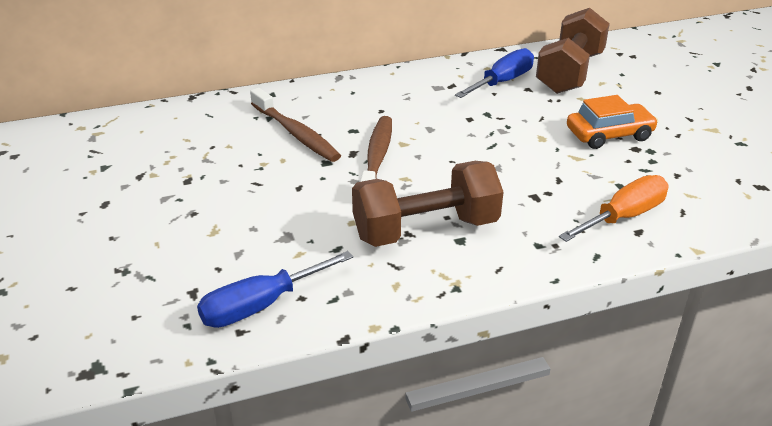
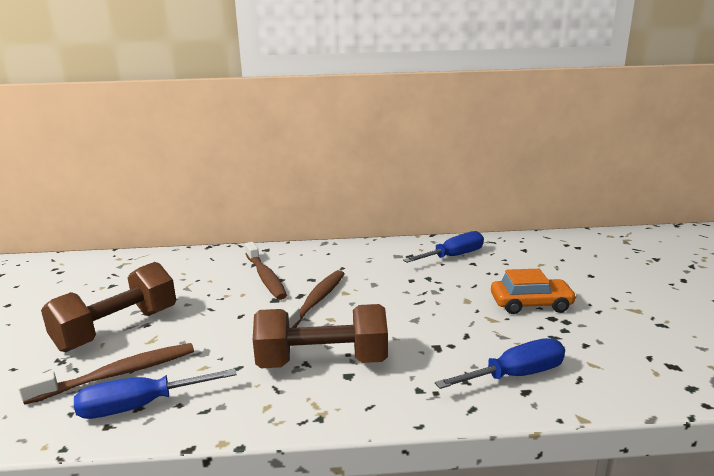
camera: 15 degrees right, 15 degrees down
(208, 275) = (119, 374): none -> brown toothbrush
(570, 73) = (515, 255): brown dumbbell -> brown dumbbell (117, 329)
(624, 216) = (515, 375): orange screwdriver -> blue screwdriver

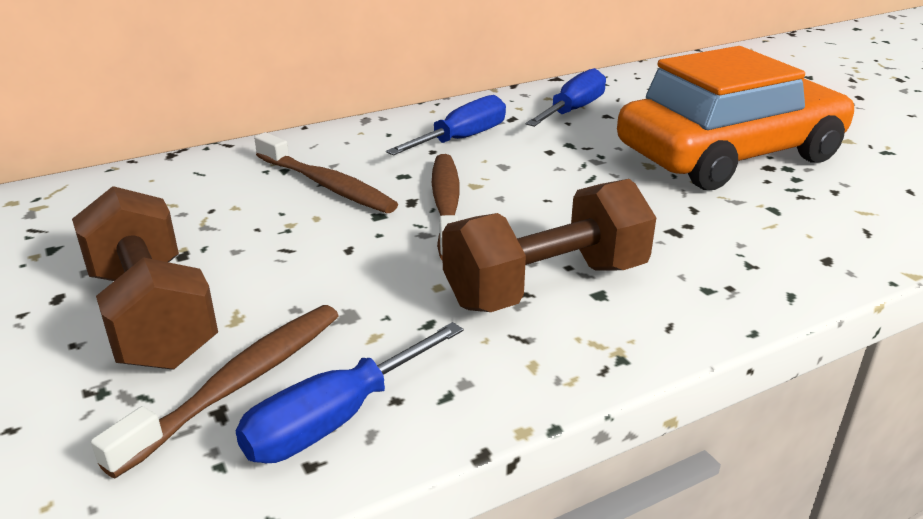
camera: 25 degrees left, 10 degrees up
(117, 329) = (152, 316): brown dumbbell -> brown dumbbell turned 45 degrees counterclockwise
(515, 375) = (799, 244): blue screwdriver -> blue screwdriver (462, 139)
(530, 304) = (729, 155): orange car -> orange car, size x2.10

